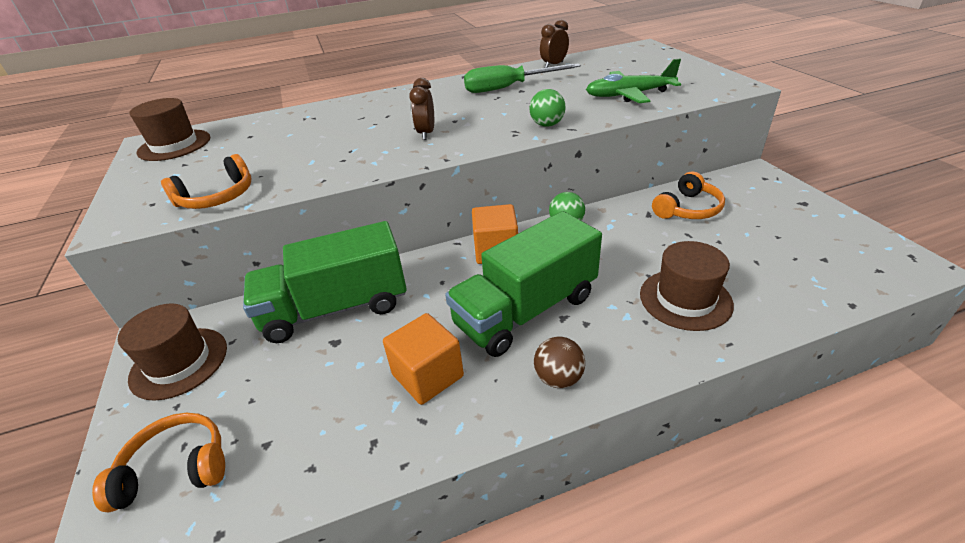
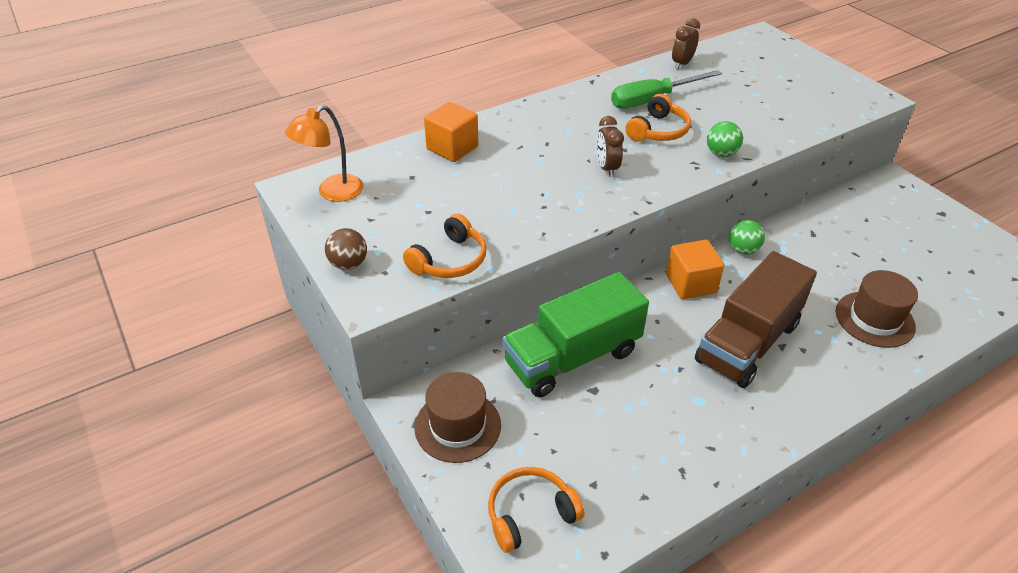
camera: 15 degrees left, 5 degrees up
(174, 145) = (332, 192): brown hat -> orange lamp
(427, 375) = (694, 410): orange cube -> orange cube (452, 148)
(526, 310) = (747, 342): green truck -> brown truck
(558, 378) = (802, 400): brown ball -> brown ball (348, 264)
(628, 95) = (780, 111): green plane -> none
(687, 209) = (845, 225): orange headphones -> orange headphones (658, 130)

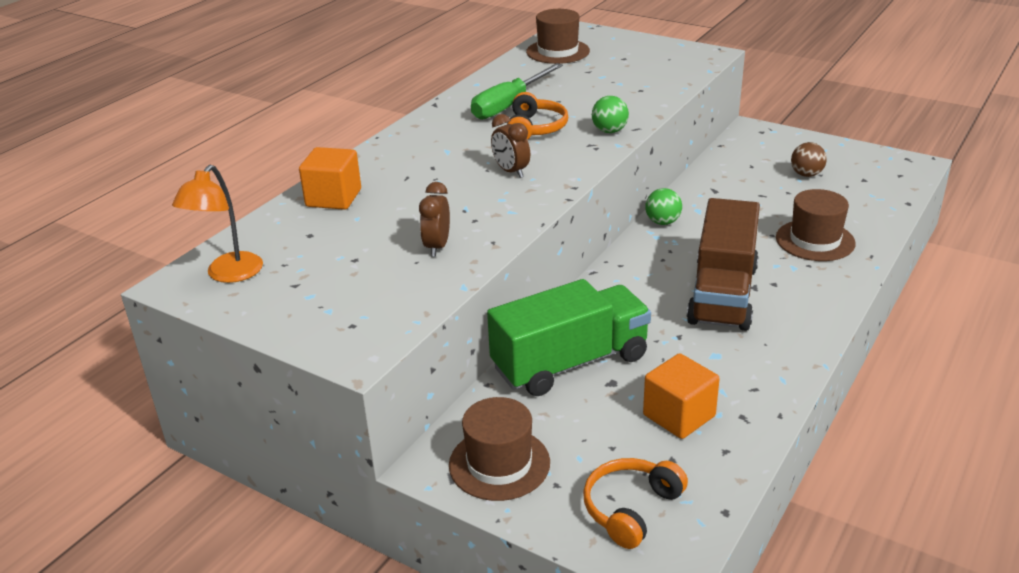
camera: 25 degrees left, 10 degrees down
(348, 264) = (305, 331): brown ball -> brown ball (806, 174)
(449, 260) = (414, 293): orange headphones -> none
(572, 357) = (570, 363): green truck -> green truck turned 150 degrees counterclockwise
(682, 64) = (513, 69): brown clock -> brown clock (437, 247)
(690, 284) = (636, 264): orange cube -> orange cube (679, 415)
(734, 56) = (558, 51): none -> brown hat

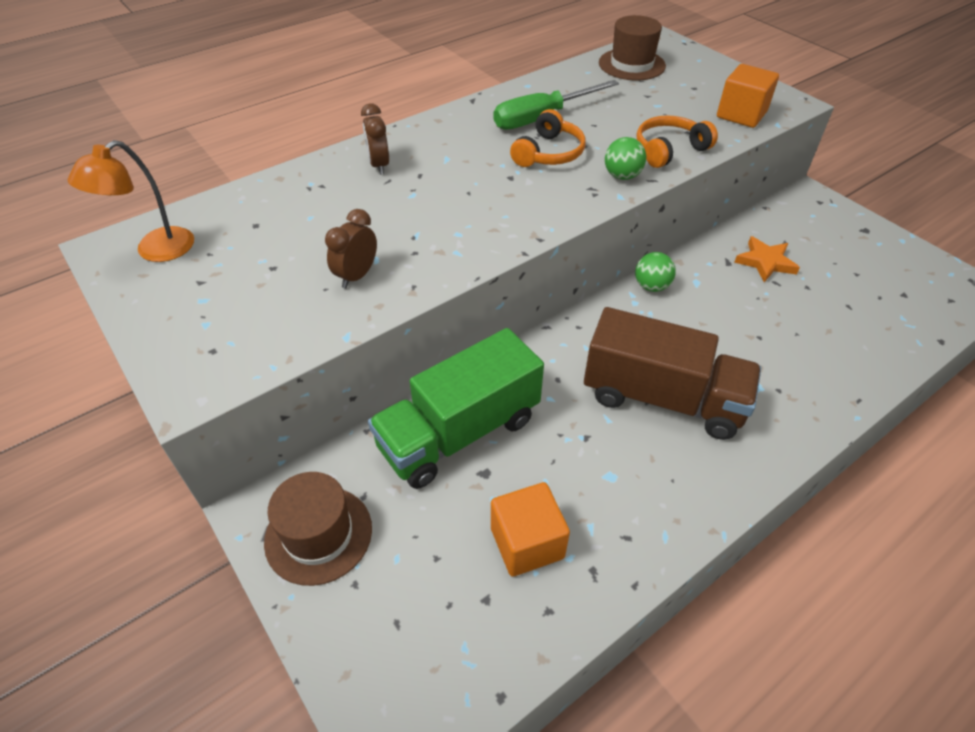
camera: 20 degrees right, 15 degrees up
(333, 198) = (306, 187): orange cube -> orange cube (741, 115)
(511, 172) = (490, 201): brown clock -> brown clock (379, 165)
(570, 363) = (459, 432): green truck -> green truck turned 150 degrees clockwise
(631, 508) = (407, 648): orange headphones -> orange headphones (669, 150)
(722, 294) = (662, 398): brown truck -> brown truck turned 105 degrees counterclockwise
(744, 183) = (765, 262): none -> orange star
(806, 174) = (840, 269): brown ball -> none
(815, 240) = (803, 359): brown hat -> none

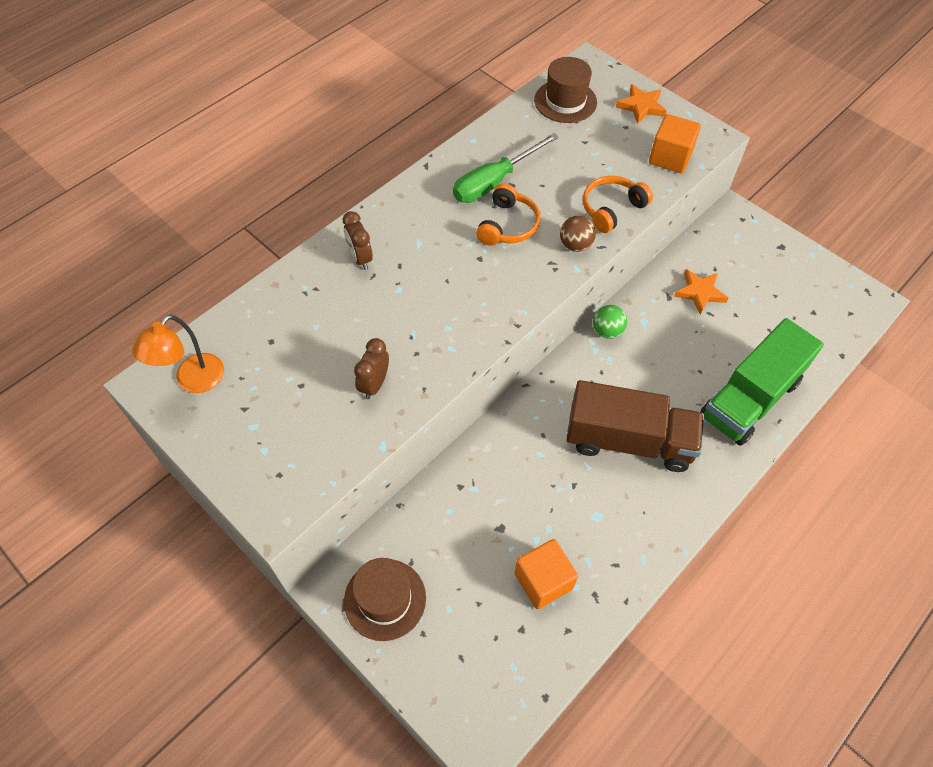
camera: 10 degrees left, 10 degrees up
(459, 432) = (473, 496): green truck -> green truck (750, 398)
(622, 176) = (575, 245): green ball -> brown ball
(713, 74) = (641, 106): none -> orange star

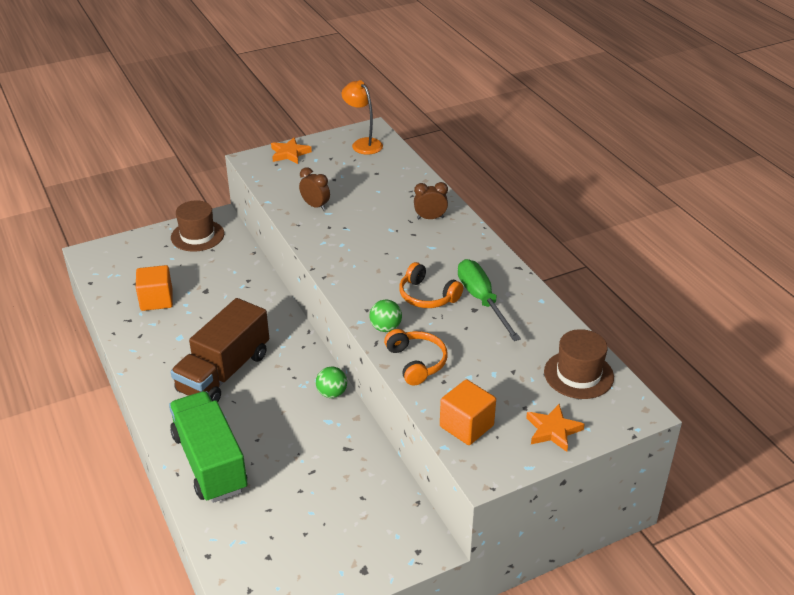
camera: 110 degrees right, 20 degrees down
(575, 245) = (385, 328): brown ball -> green ball
(700, 292) = (339, 473): orange star -> orange star (289, 153)

